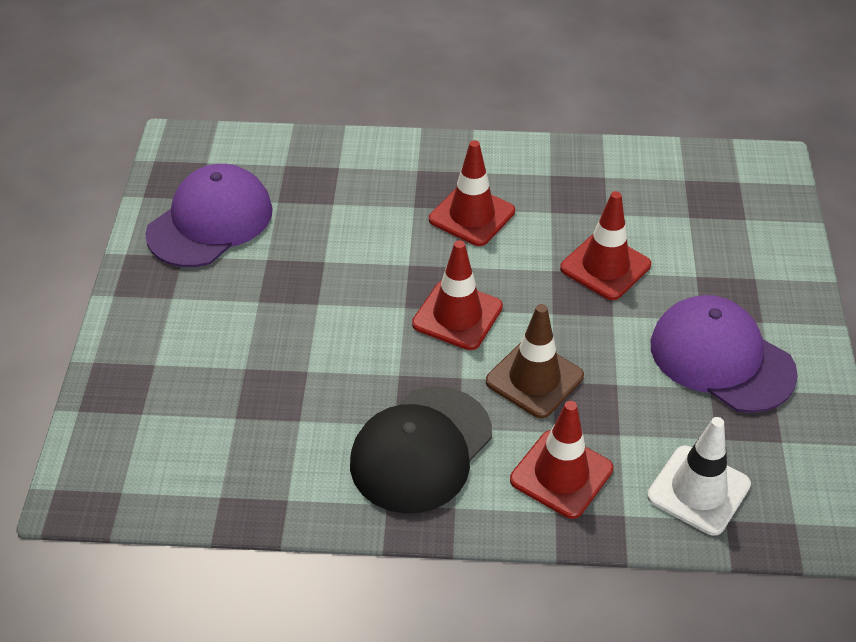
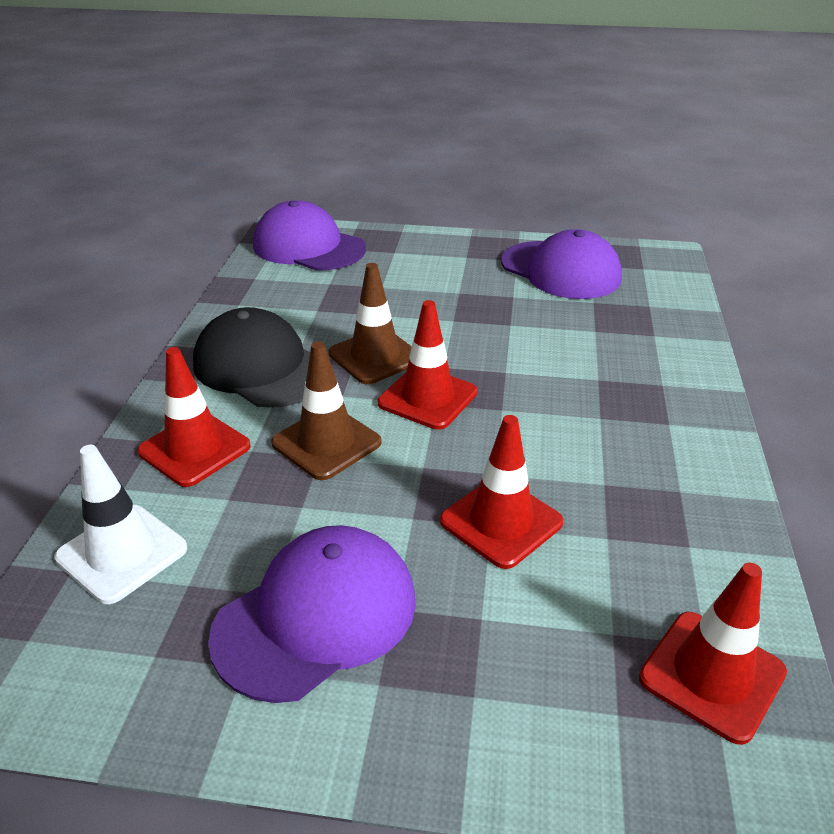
camera: 95 degrees right, 10 degrees down
(134, 453) = (308, 247): none -> purple cap
(392, 359) = (375, 356): none -> brown traffic cone
(472, 215) = (588, 418): red traffic cone -> red traffic cone (711, 675)

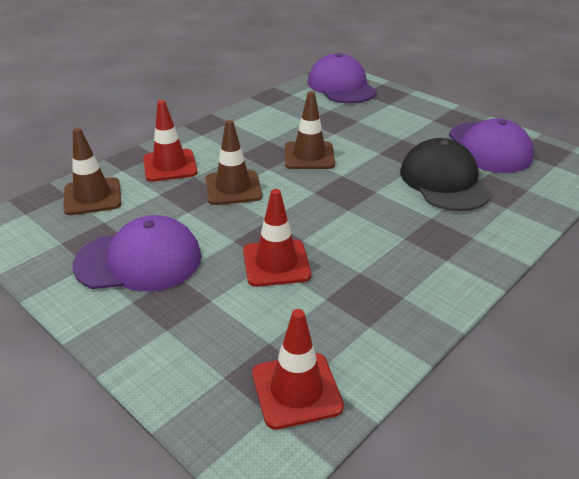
camera: 35 degrees right, 0 degrees up
(122, 553) = (92, 197): white traffic cone -> brown traffic cone
(261, 367) = (243, 140): black cap -> black cap (444, 181)
(427, 398) = (312, 187): red traffic cone -> none

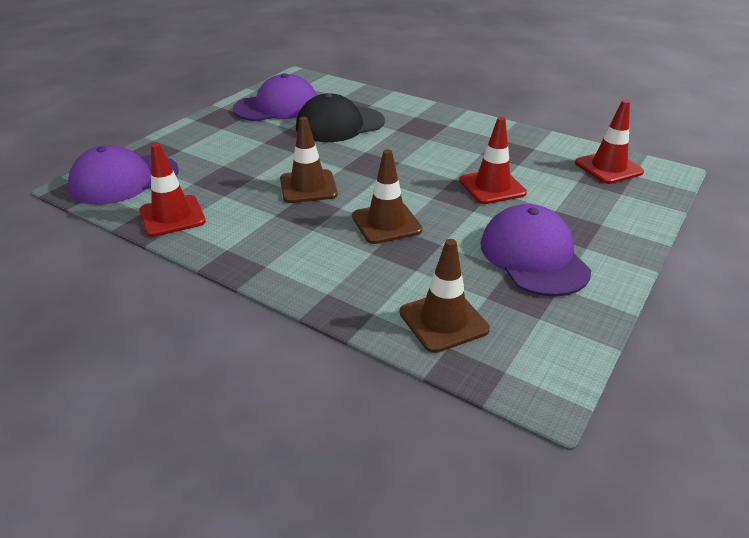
camera: 100 degrees left, 0 degrees up
(170, 166) = (352, 275): red traffic cone -> red traffic cone (172, 216)

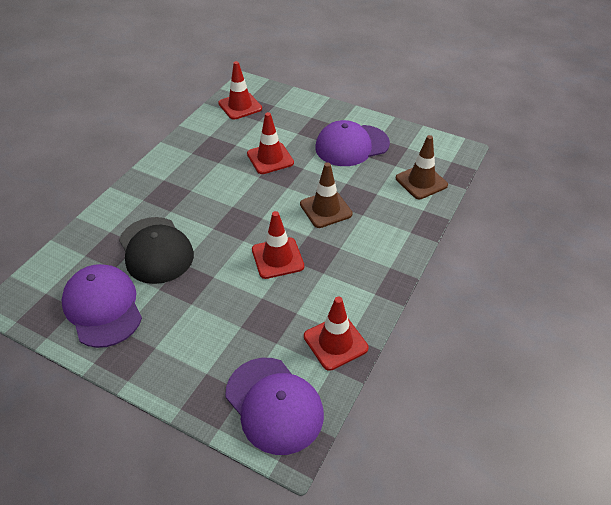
camera: 95 degrees left, 10 degrees up
(308, 187) = (277, 258): brown traffic cone -> red traffic cone

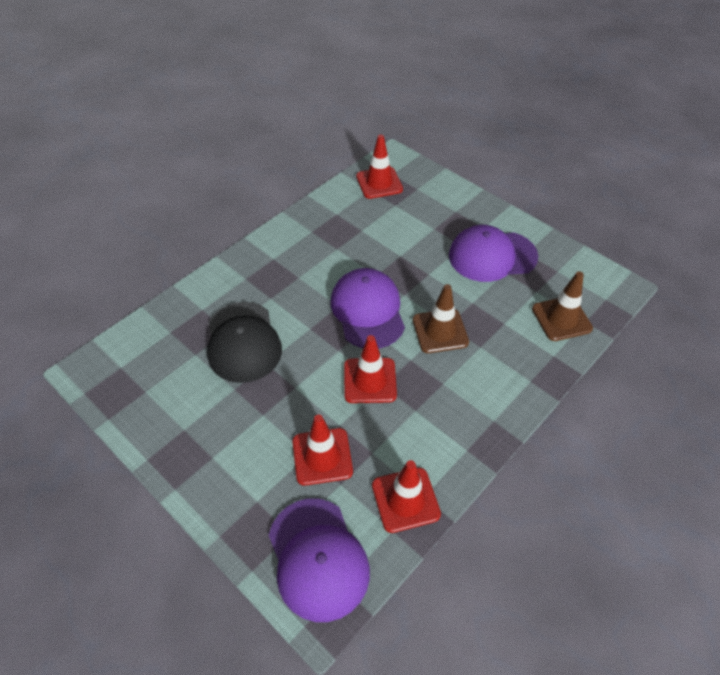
camera: 15 degrees right, 5 degrees up
(103, 307) = (172, 397): purple cap -> purple cap (368, 310)
(270, 158) = (395, 255): red traffic cone -> red traffic cone (322, 456)

